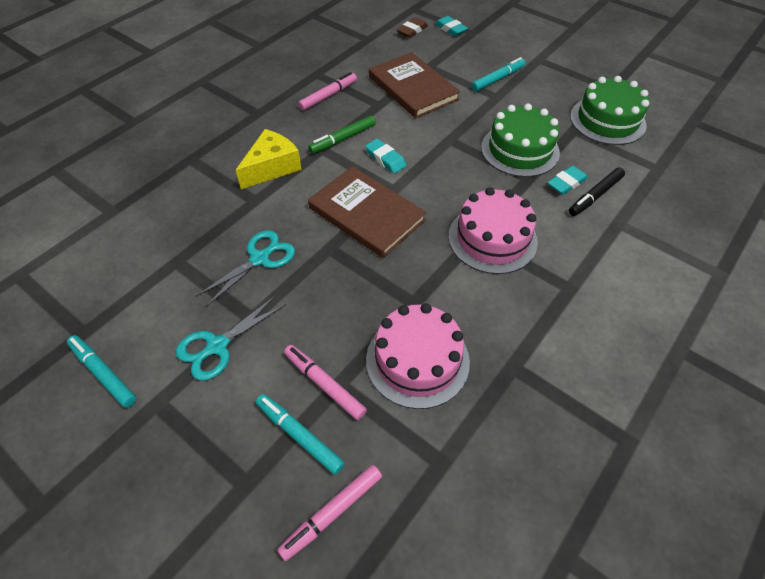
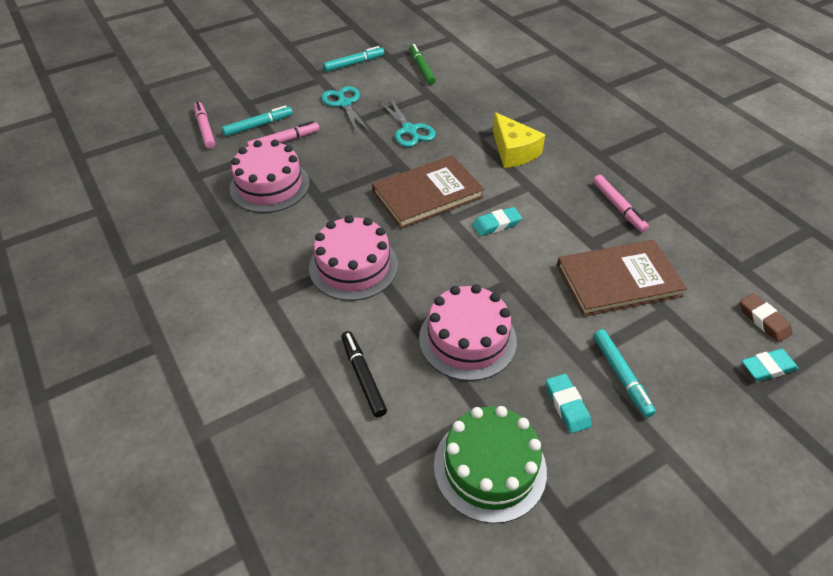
camera: 110 degrees right, 5 degrees down
(343, 139) = (539, 202): green marker -> green marker (421, 68)
(520, 150) = (467, 339): green cake -> pink cake
(566, 183) = (395, 359): turquoise eraser -> turquoise eraser (567, 405)

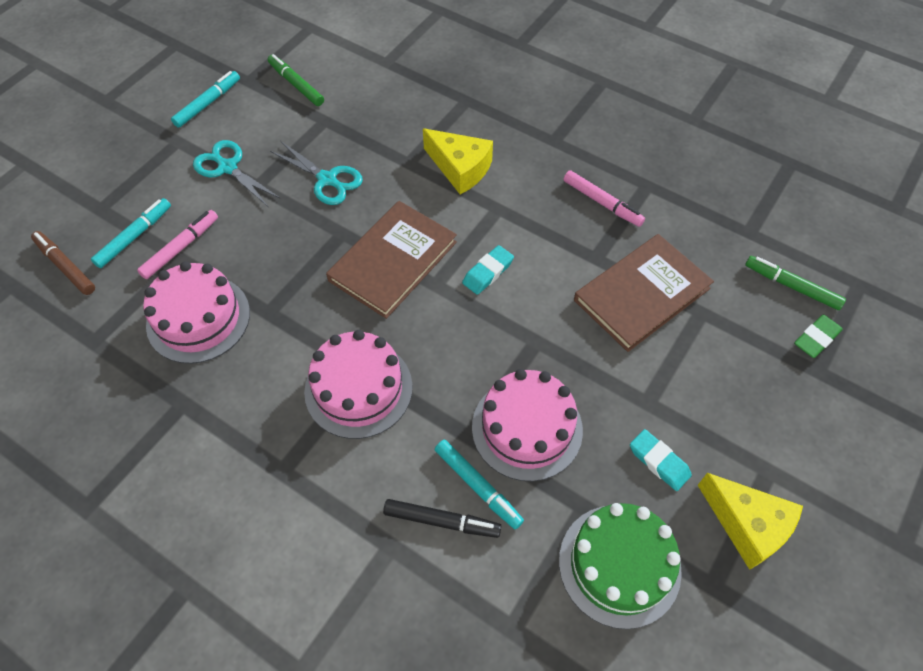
camera: 25 degrees left, 10 degrees up
(205, 129) = (65, 266): pink marker -> brown marker
(363, 376) = (442, 521): black marker -> black marker turned 150 degrees clockwise
(621, 376) = (693, 405): turquoise marker -> turquoise marker (478, 486)
(623, 486) = (747, 525): none -> yellow cheese
(763, 320) = (791, 286): brown eraser -> green marker
(767, 367) = (816, 338): turquoise eraser -> green eraser

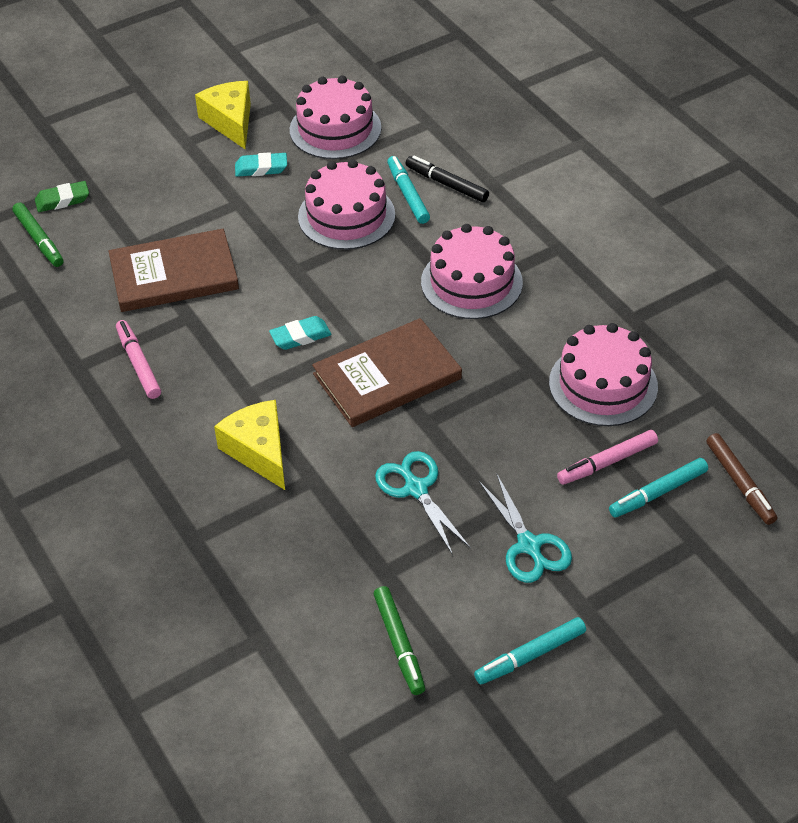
camera: 155 degrees left, 10 degrees down
(619, 565) = (335, 129): green cake -> pink cake
(659, 462) = (261, 168): turquoise eraser -> turquoise eraser turned 75 degrees counterclockwise

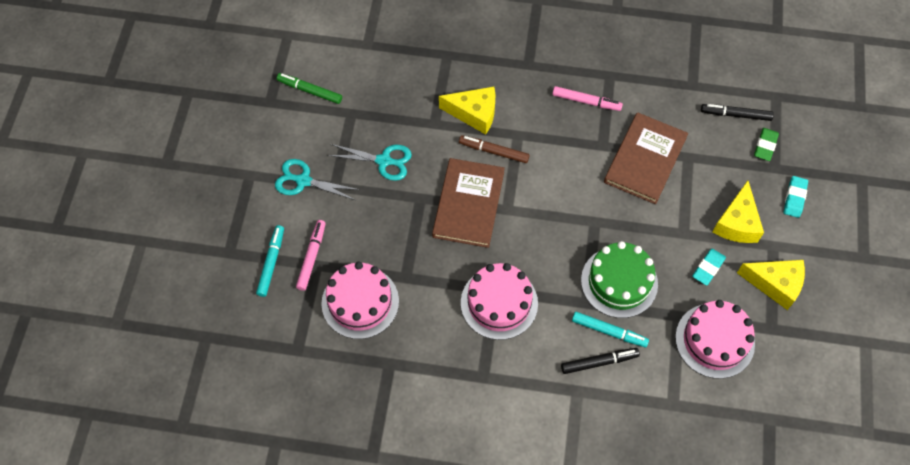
camera: 130 degrees right, 15 degrees up
(39, 240) = (735, 115): green marker -> black marker
(185, 175) = (737, 223): none -> yellow cheese
(300, 336) = (537, 186): turquoise eraser -> turquoise eraser (794, 198)
(346, 216) = (619, 282): pink cake -> green cake
(530, 655) = (251, 134): turquoise marker -> none
(739, 483) = (236, 306): brown marker -> brown marker (493, 151)

